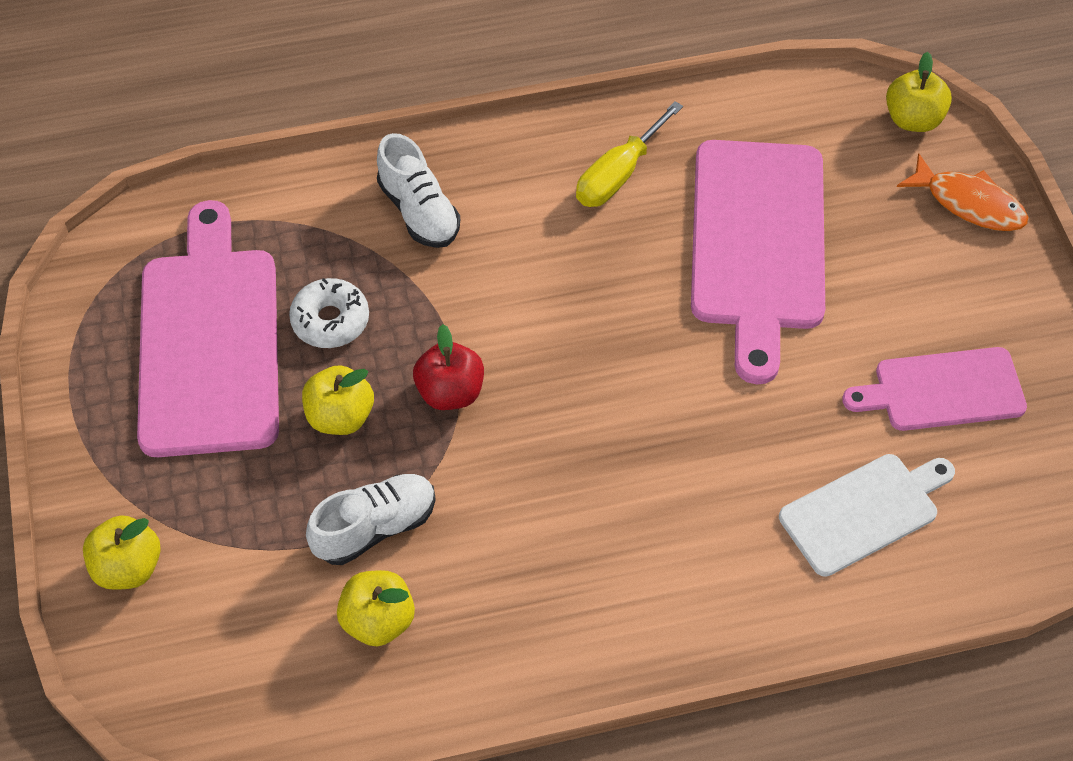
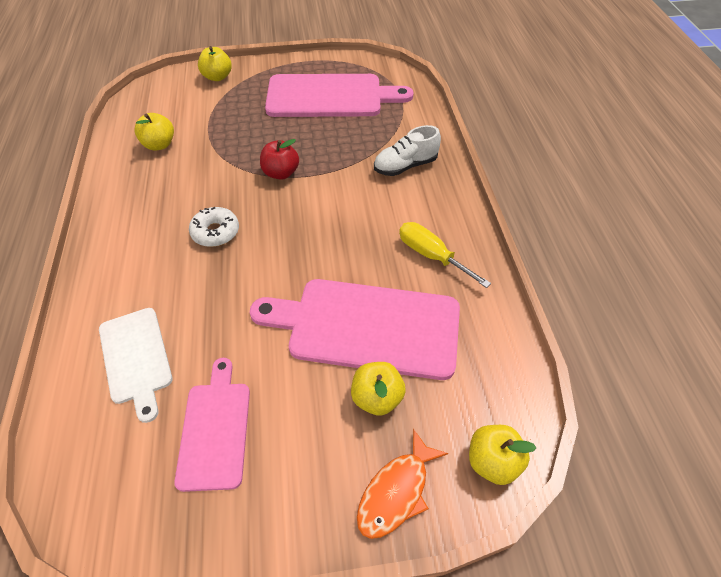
camera: 95 degrees right, 5 degrees down
(330, 320) = (335, 133): white donut -> white donut (215, 232)
(340, 417) = (276, 135): yellow apple -> yellow apple (377, 398)
(375, 527) = (209, 145): white shoe -> none

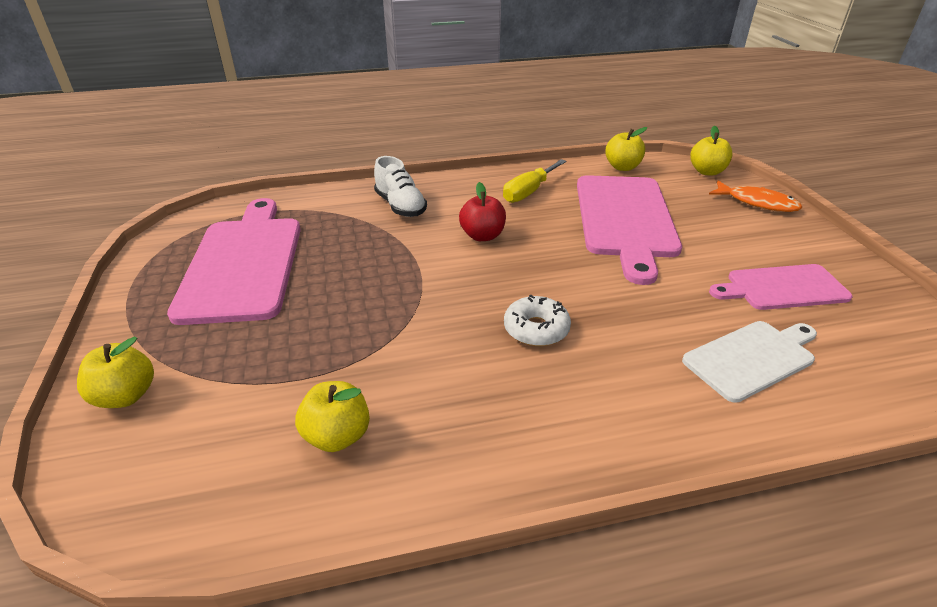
camera: 95 degrees left, 15 degrees down
(281, 173) = (414, 289): red apple -> red apple (482, 236)
(377, 398) = (691, 212): yellow apple -> yellow apple (622, 167)

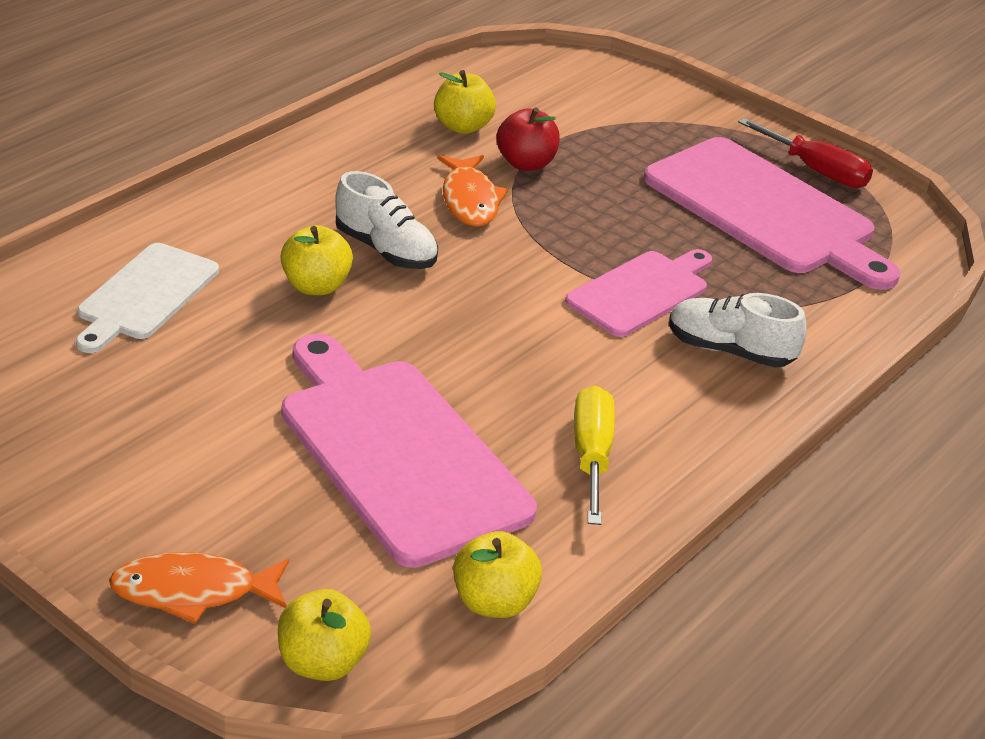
camera: 140 degrees right, 0 degrees up
(126, 396) = (650, 98): yellow apple -> yellow apple (316, 286)
(155, 277) = (816, 171): none -> red screwdriver
(428, 348) = (470, 200): none -> orange fish
(482, 236) = (564, 343): red apple -> red apple (526, 163)
(536, 329) = (386, 250): white donut -> white shoe
(782, 288) = (122, 404): pink cutting board -> pink cutting board (641, 292)

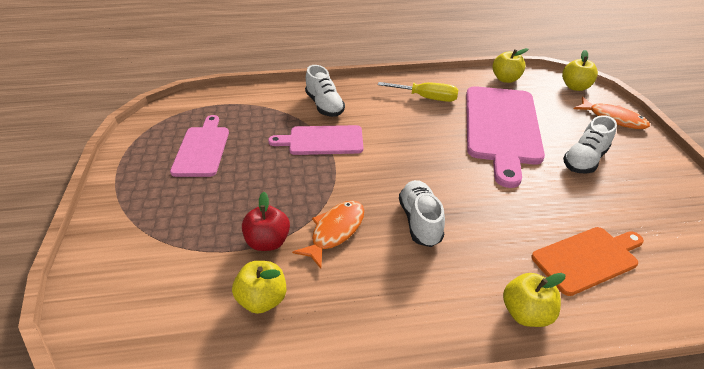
camera: 135 degrees left, 5 degrees up
(145, 295) = (587, 258): white cutting board -> orange cutting board
(211, 451) = (584, 160): none -> white shoe
(316, 286) = (479, 217): yellow apple -> yellow apple (525, 313)
(591, 456) = (427, 98): yellow screwdriver -> yellow screwdriver turned 120 degrees counterclockwise
(765, 211) = (202, 149): pink cutting board -> pink cutting board, size x0.59
(816, 171) = (137, 156): red screwdriver -> none

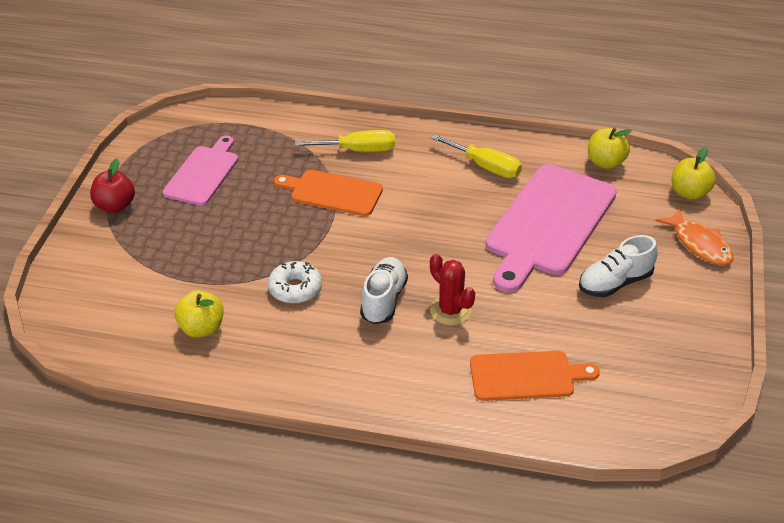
camera: 20 degrees right, 0 degrees up
(268, 241) = (228, 282): red apple -> red apple (115, 206)
(322, 141) = (332, 193): pink cutting board -> orange cutting board
(324, 105) = (358, 150): white shoe -> yellow screwdriver
(335, 231) = (295, 289): orange fish -> white donut
(481, 215) = (450, 311): none -> red cactus
(525, 313) = (427, 401): yellow apple -> none

